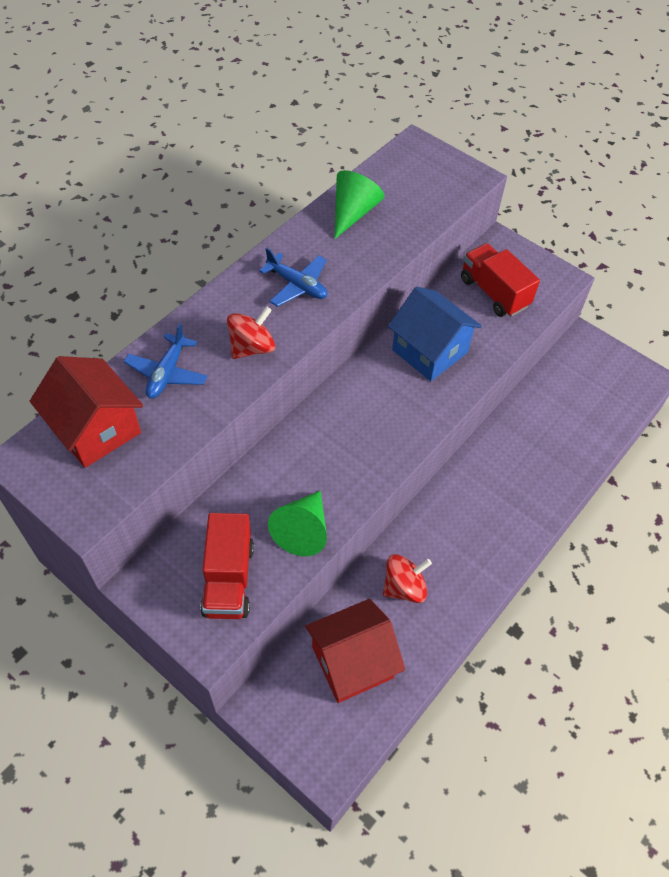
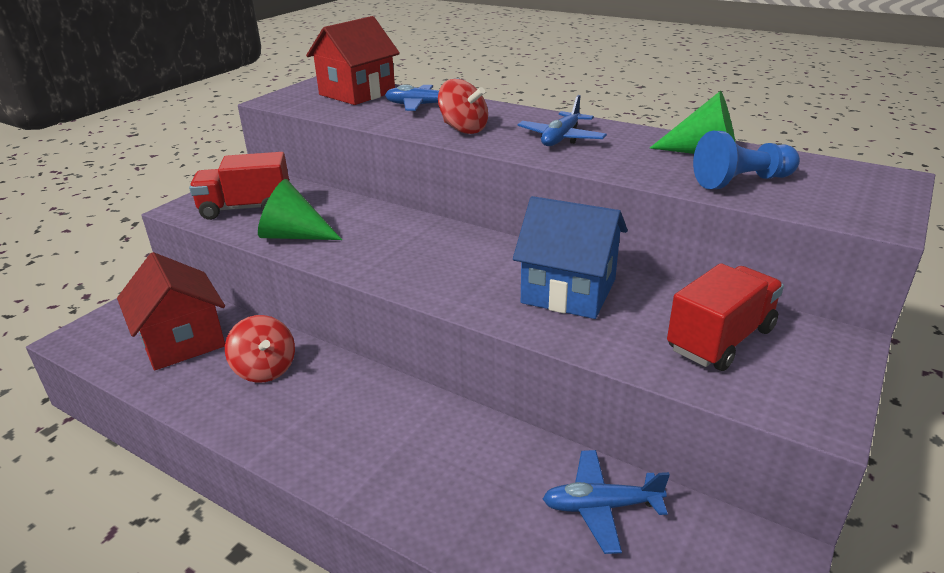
camera: 85 degrees right, 25 degrees down
(408, 212) = (741, 181): none -> blue pawn
(430, 351) = (568, 291): blue house -> blue house turned 75 degrees clockwise
(553, 401) = (601, 507): none -> blue plane

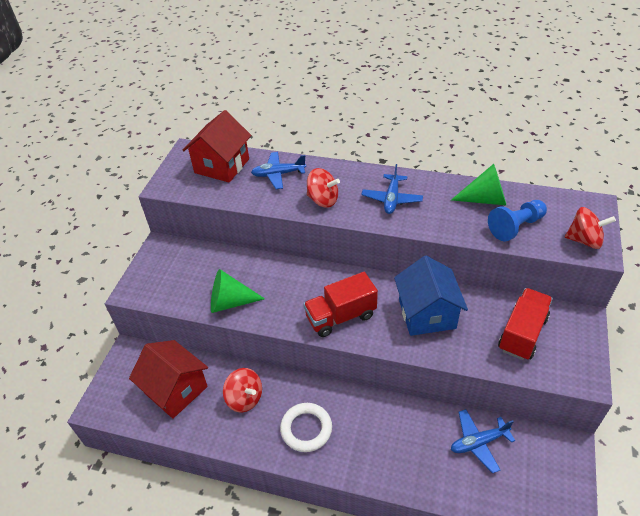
camera: 15 degrees left, 15 degrees up
(246, 208) = (179, 281): red truck -> red truck (340, 316)
(328, 423) = (306, 429): none -> white ring
(568, 291) = (427, 313): blue house -> blue house turned 75 degrees clockwise
(858, 207) = (584, 240): none -> red spinning top

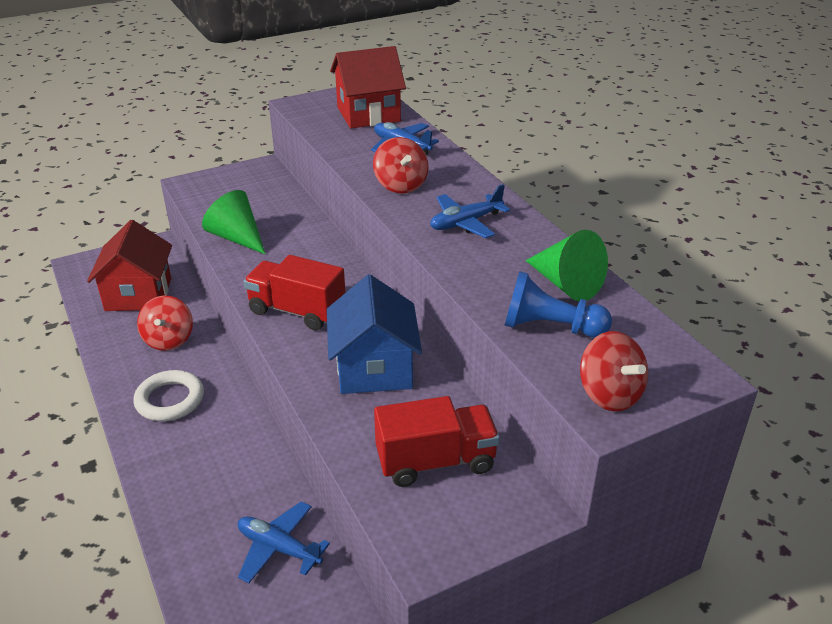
camera: 45 degrees right, 10 degrees down
(427, 313) = (374, 368): blue house -> blue house turned 45 degrees counterclockwise

